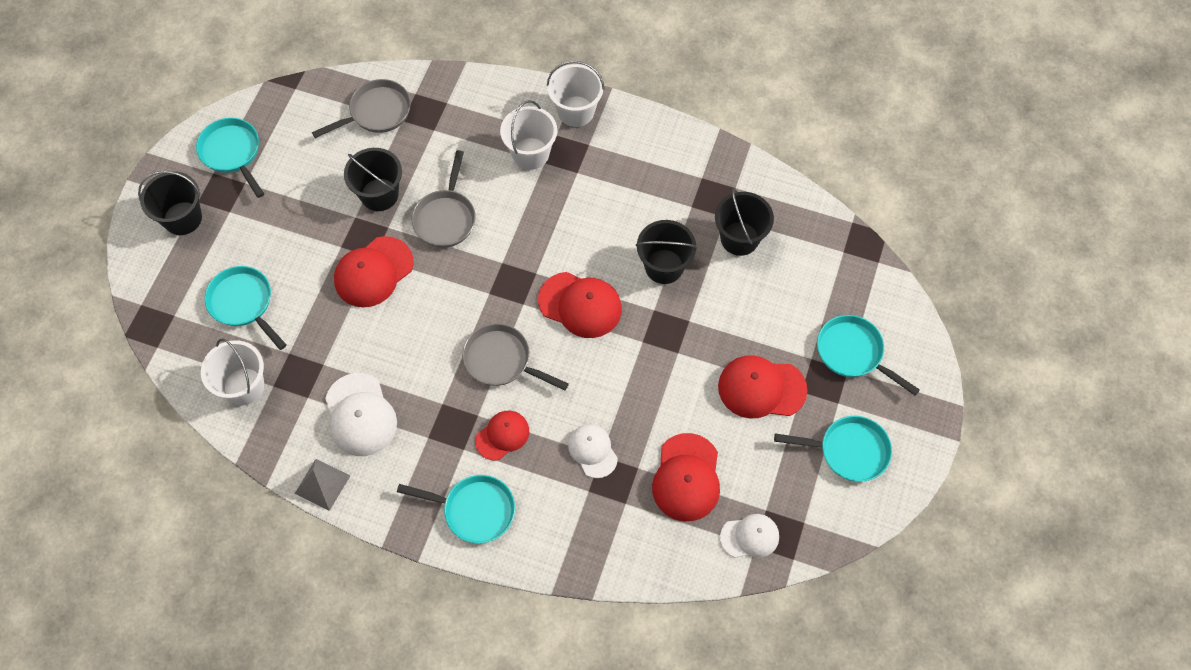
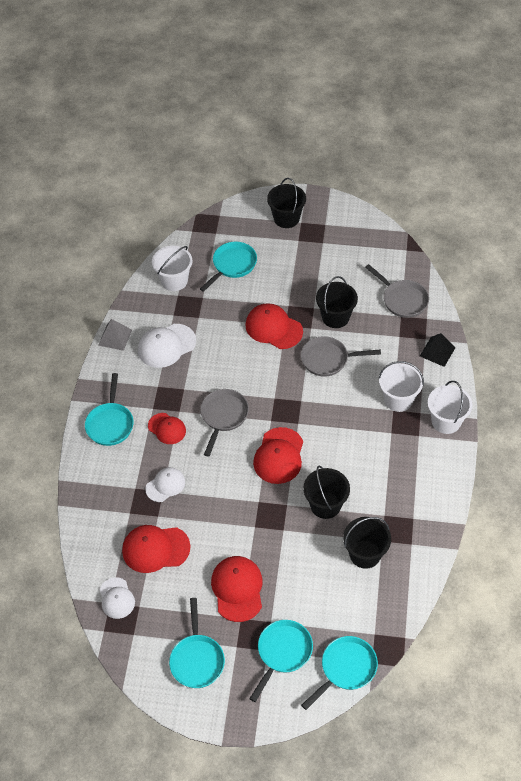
camera: 80 degrees right, 10 degrees down
(232, 153) = (343, 230): turquoise pan -> turquoise pan (345, 669)
(470, 95) = (437, 351): none -> black pyramid

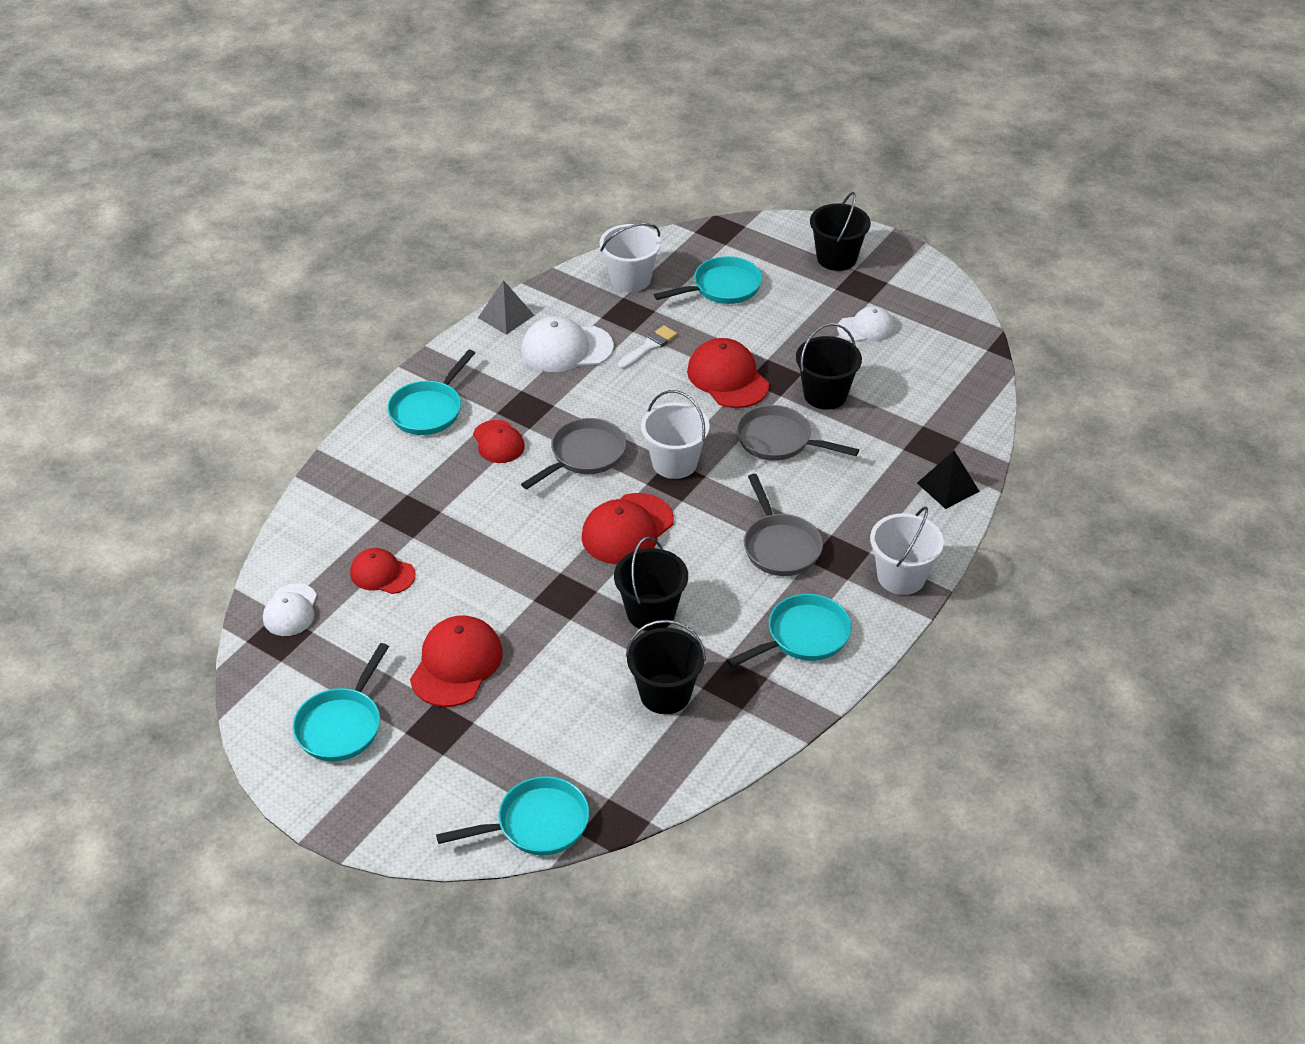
camera: 25 degrees right, 10 degrees down
(155, 549) = (382, 574): red cap -> red cap, size x0.64
(165, 485) = (449, 506): white cap -> white cap (866, 328)
(215, 325) = (649, 347): none -> white brush
(282, 653) = (462, 767): turquoise pan -> turquoise pan (803, 636)
(398, 399) = (848, 524): white bucket -> white bucket (674, 463)
(402, 299) = (939, 407): grey pan -> grey pan (780, 546)

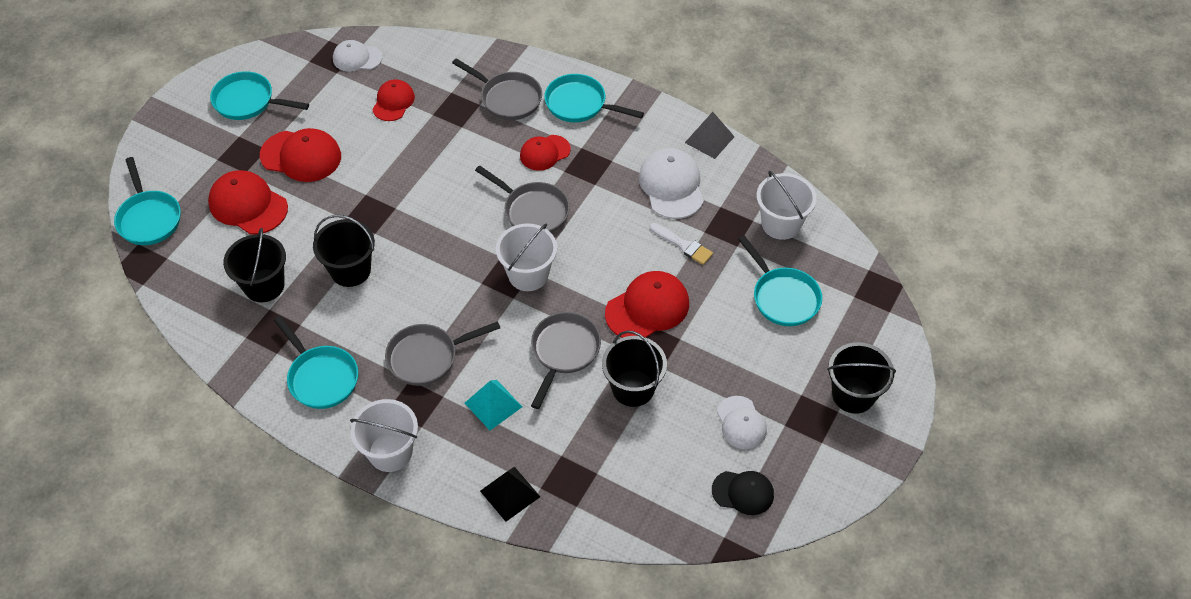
camera: 85 degrees right, 10 degrees up
(403, 469) = (507, 98): none -> grey pan
(627, 529) = (445, 247): red cap -> red cap (248, 205)
(843, 496) = (493, 405): none -> turquoise pyramid
(941, 334) = (743, 492): none -> black cap

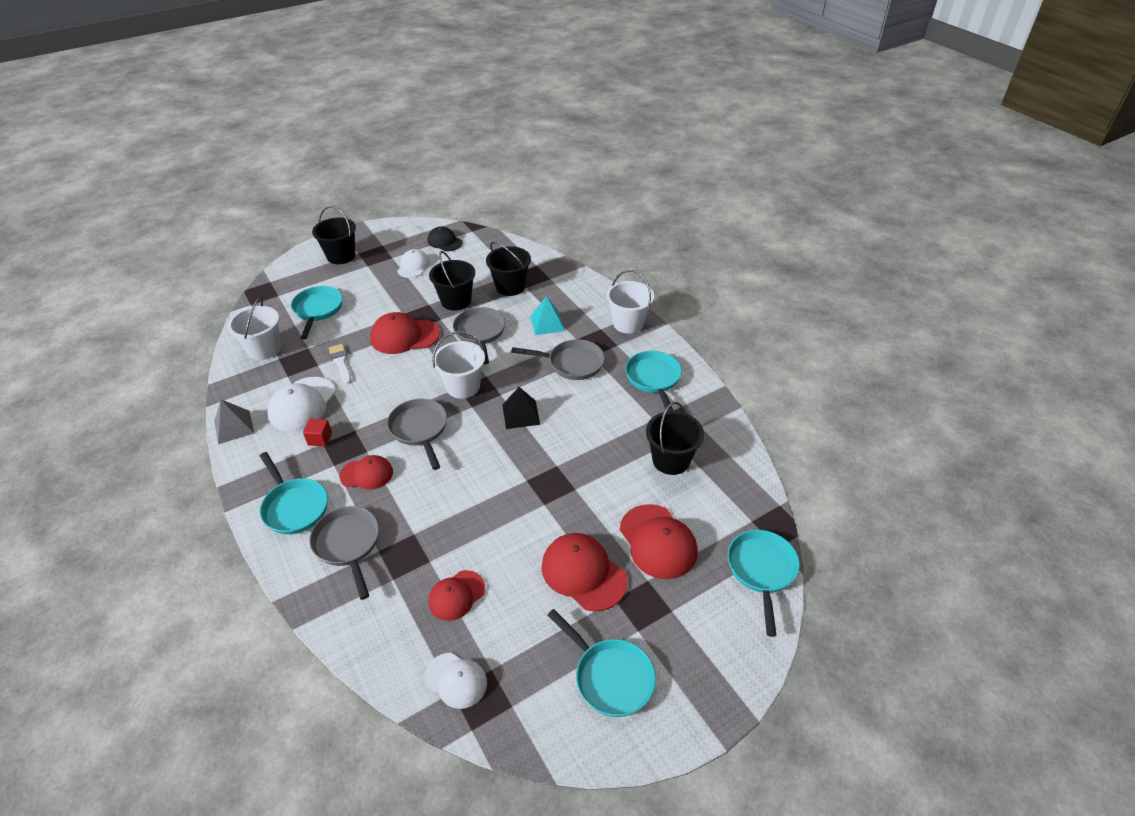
camera: 150 degrees left, 10 degrees down
(350, 270) = (593, 443): black bucket -> black bucket (510, 287)
(510, 493) = (569, 282): black pyramid -> black pyramid (521, 414)
(564, 352) = (480, 333): grey pan -> grey pan turned 120 degrees clockwise
(618, 163) = (320, 439): none -> red cube

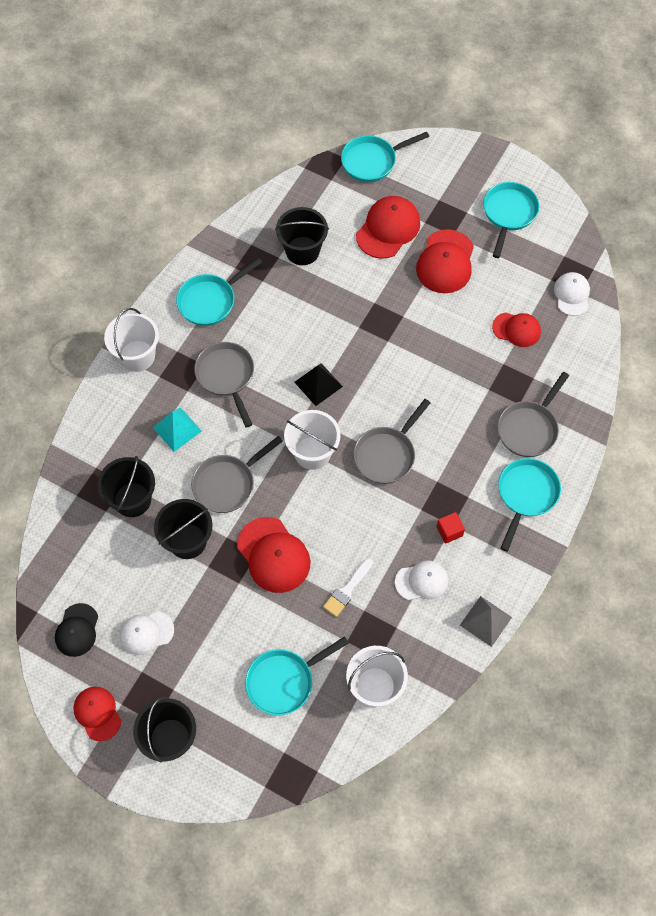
camera: 120 degrees left, 20 degrees up
(302, 404) = (421, 581): white cap -> white cap, size x0.64
(366, 474) = (459, 463): red cap -> red cap (97, 713)

